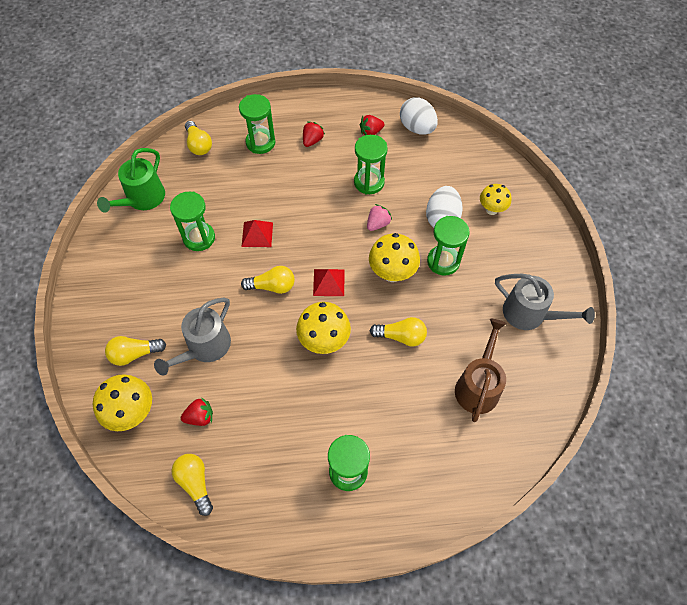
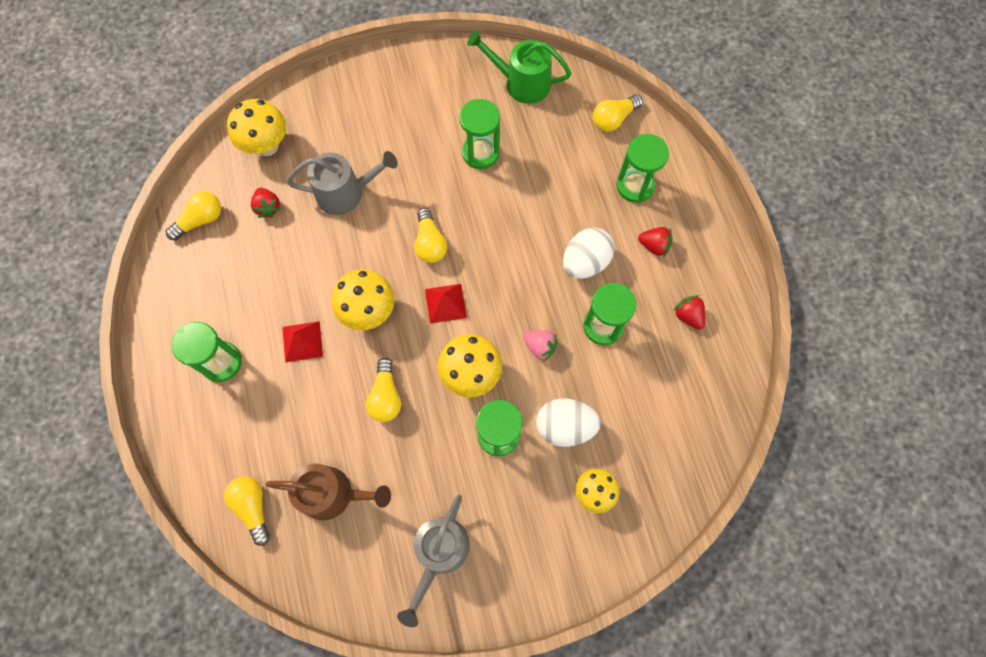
camera: 80 degrees right, 10 degrees up
(135, 354) = (330, 130): yellow light bulb -> yellow light bulb (253, 507)
(205, 347) = (345, 193): grey watering can -> grey watering can turned 150 degrees clockwise
(257, 234) = (497, 212): red pyramid -> red pyramid (302, 341)
(417, 128) = (712, 376): white egg -> white egg (585, 262)

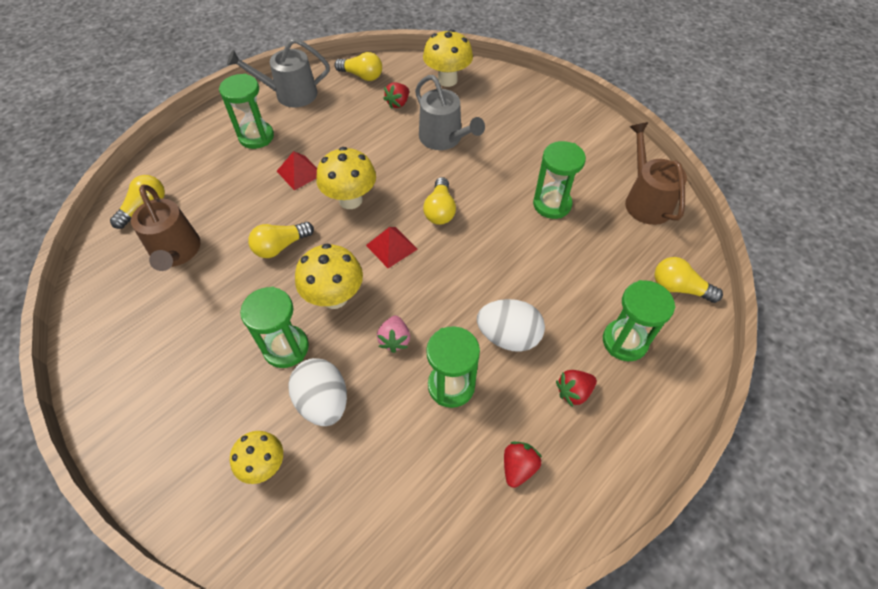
camera: 60 degrees right, 15 degrees down
(430, 243) = (440, 210): yellow light bulb -> yellow light bulb turned 45 degrees counterclockwise
(439, 553) = (149, 355): grey watering can -> grey watering can (291, 94)
(522, 83) = (645, 201): green watering can -> brown watering can
(654, 246) = (573, 392): red strawberry -> red strawberry turned 75 degrees clockwise

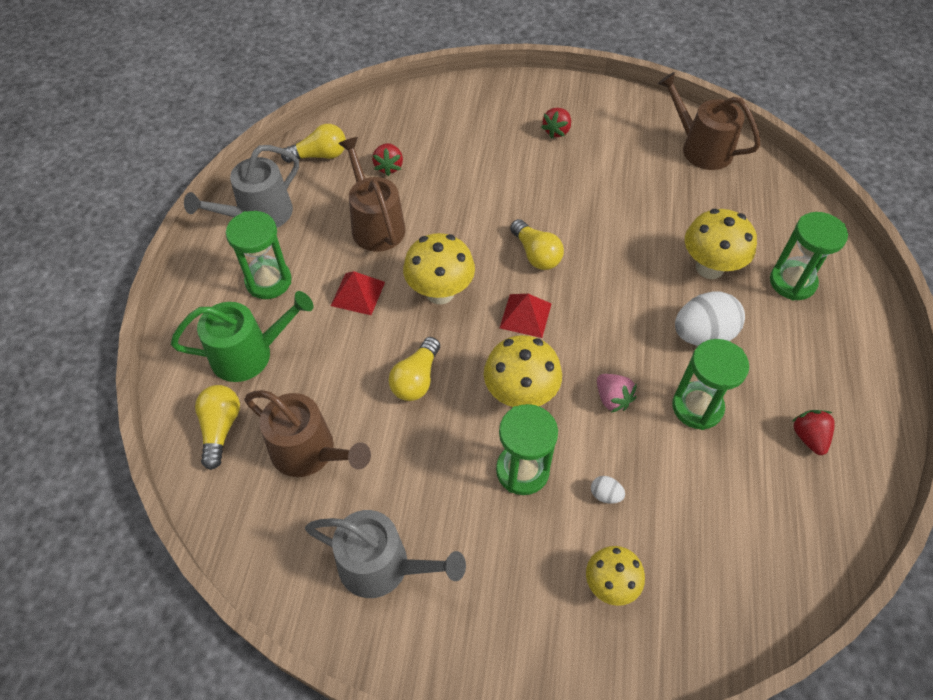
camera: 35 degrees left, 0 degrees up
(203, 174) = (249, 354): none -> green watering can
(323, 402) = (605, 495): white egg -> white egg, size x0.43
(353, 135) = (375, 225): none -> brown watering can
(444, 138) = (471, 181): grey watering can -> grey watering can (382, 566)
(447, 80) = (415, 117): yellow mushroom -> yellow mushroom (709, 268)
(552, 204) = (629, 194): green hourglass -> none
(573, 392) = (793, 349): red strawberry -> red strawberry (556, 131)
(679, 288) = (792, 212): yellow light bulb -> none

